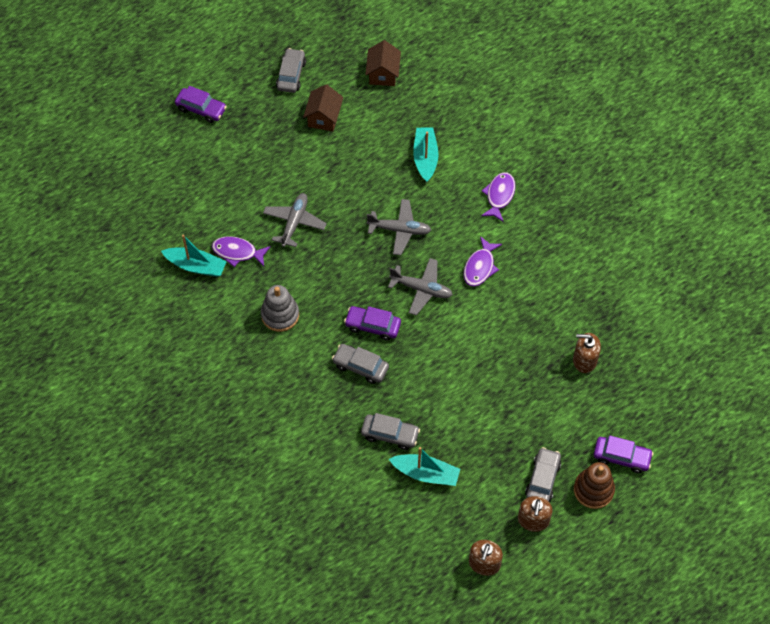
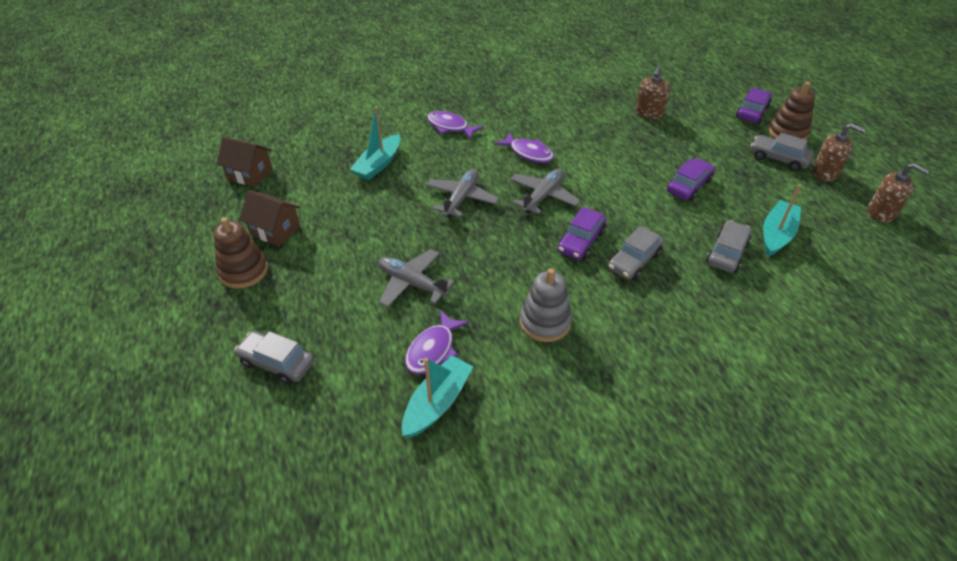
camera: 75 degrees left, 15 degrees down
(201, 109) = (175, 349): purple car -> purple car (689, 186)
(277, 116) = (243, 271): none -> brown stacking toy
(291, 75) = (192, 247): grey car -> grey car (277, 363)
(425, 158) = (378, 164): turquoise boat -> turquoise boat turned 75 degrees counterclockwise

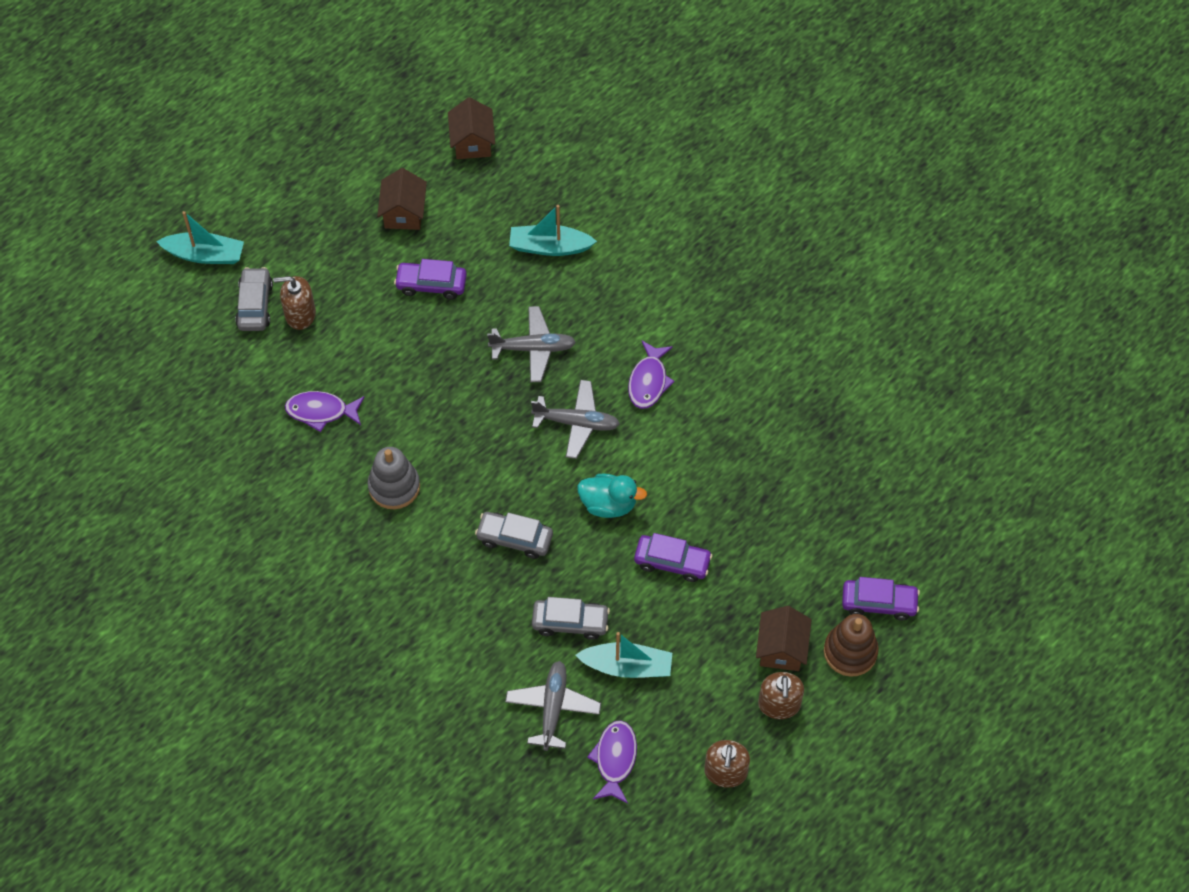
camera: 65 degrees right, 15 degrees up
(243, 271) = (340, 220): brown stacking toy -> none
(412, 283) = (390, 360): grey plane -> grey plane (553, 708)
(437, 403) = (268, 438): turquoise boat -> turquoise boat (205, 255)
(450, 127) = (657, 283): purple fish -> purple fish (615, 759)
(581, 241) = (521, 482): purple car -> purple car (431, 284)
(624, 201) = (608, 504): none -> turquoise duck
(649, 113) = (808, 483): brown soap dispenser -> brown soap dispenser (300, 314)
(778, 159) = (781, 649): grey car -> brown house

